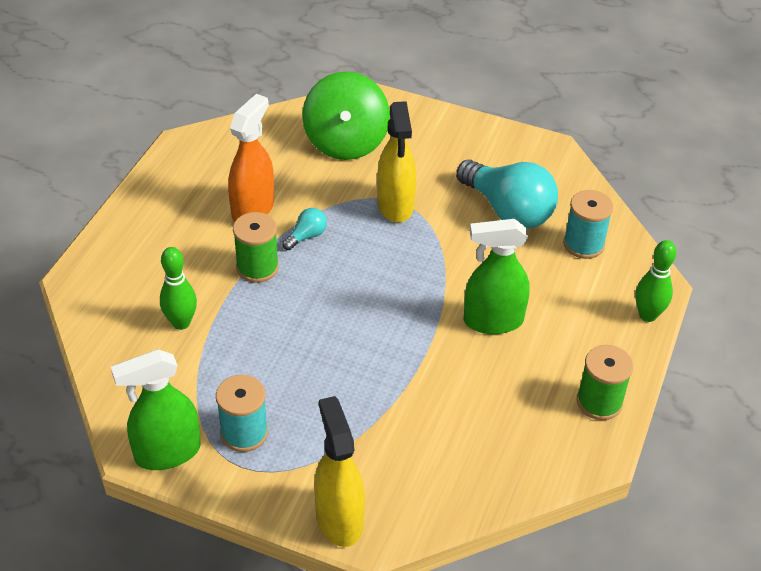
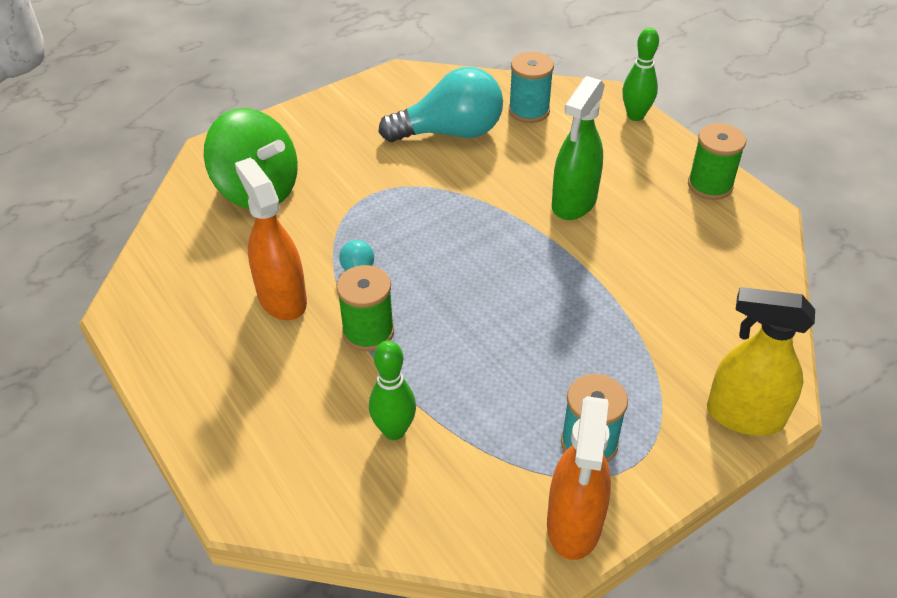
camera: 55 degrees left, 0 degrees up
(167, 453) = (574, 524): green spray bottle -> orange spray bottle
(395, 205) = (377, 196): yellow spray bottle -> none

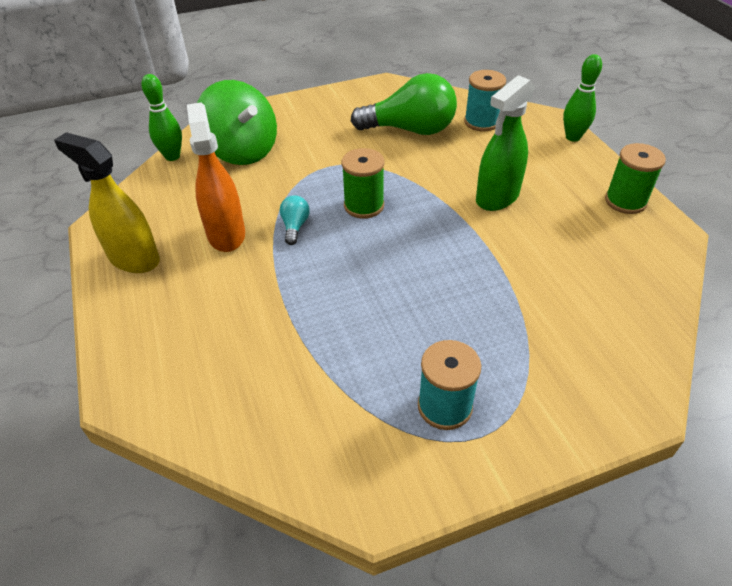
camera: 15 degrees right, 0 degrees up
(368, 332) = (284, 272): green spool -> green spool (364, 206)
(394, 430) = (274, 359): green bowling pin -> green bowling pin (172, 156)
(450, 132) = (410, 130): turquoise light bulb -> green light bulb
(574, 524) = (405, 481): orange spray bottle -> none
(744, 416) = (605, 411): yellow spray bottle -> yellow spray bottle (134, 259)

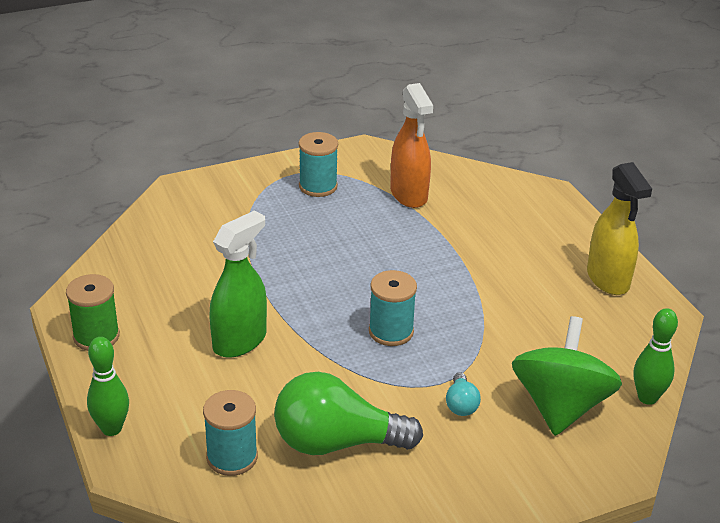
camera: 175 degrees right, 10 degrees down
(134, 259) = (608, 279): yellow spray bottle -> yellow spray bottle turned 45 degrees clockwise
(226, 234) = (529, 302): orange spray bottle -> orange spray bottle (409, 195)
(242, 151) = (560, 406): green spinning top -> green spinning top turned 60 degrees clockwise
(295, 226) = (461, 309): turquoise light bulb -> turquoise light bulb (461, 404)
(364, 206) = (391, 331): green spool -> turquoise spool

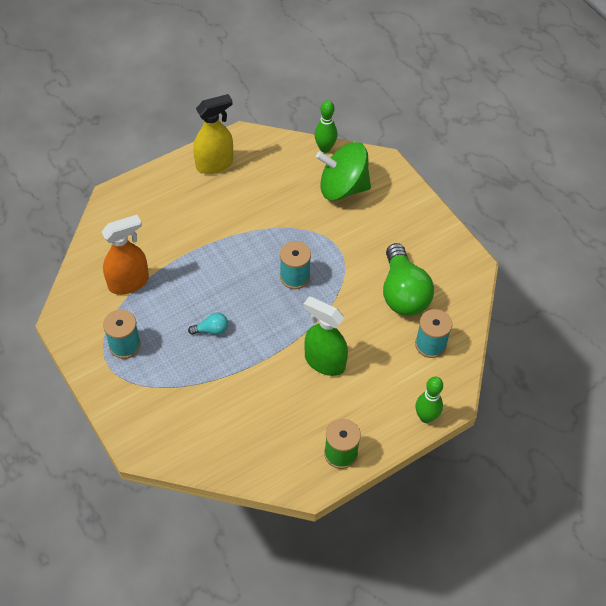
camera: 100 degrees left, 20 degrees up
(461, 404) = (354, 234): turquoise light bulb -> turquoise light bulb (211, 330)

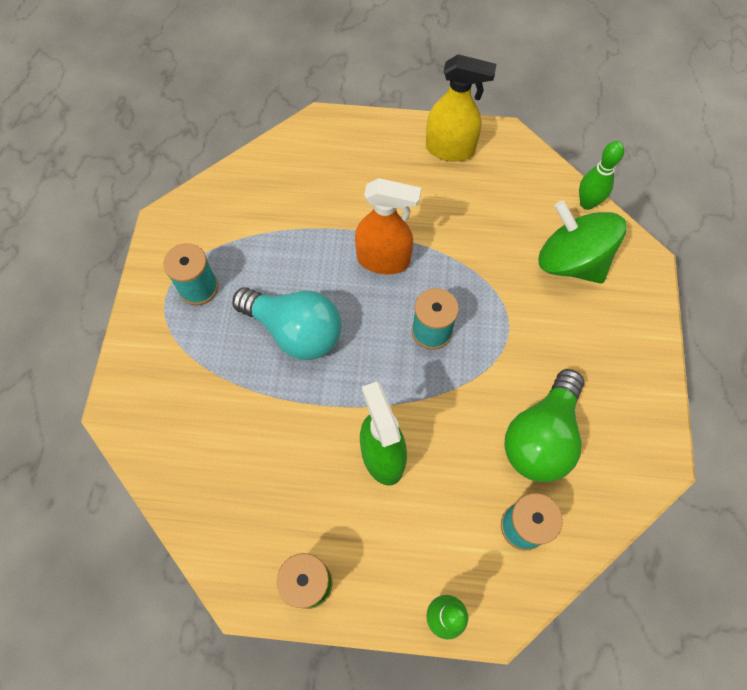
camera: 40 degrees right, 10 degrees up
(129, 282) = (259, 223): orange spray bottle -> orange spray bottle (384, 260)
(211, 330) = (295, 331): turquoise light bulb -> turquoise light bulb, size x2.28

